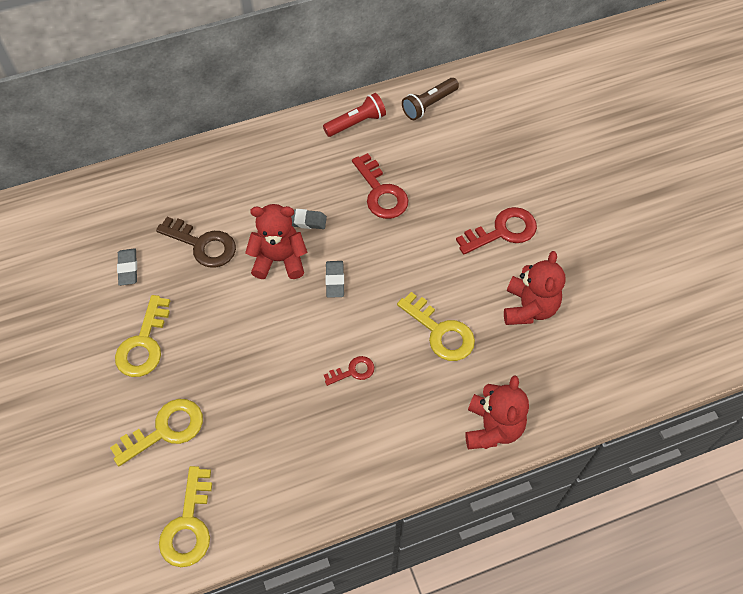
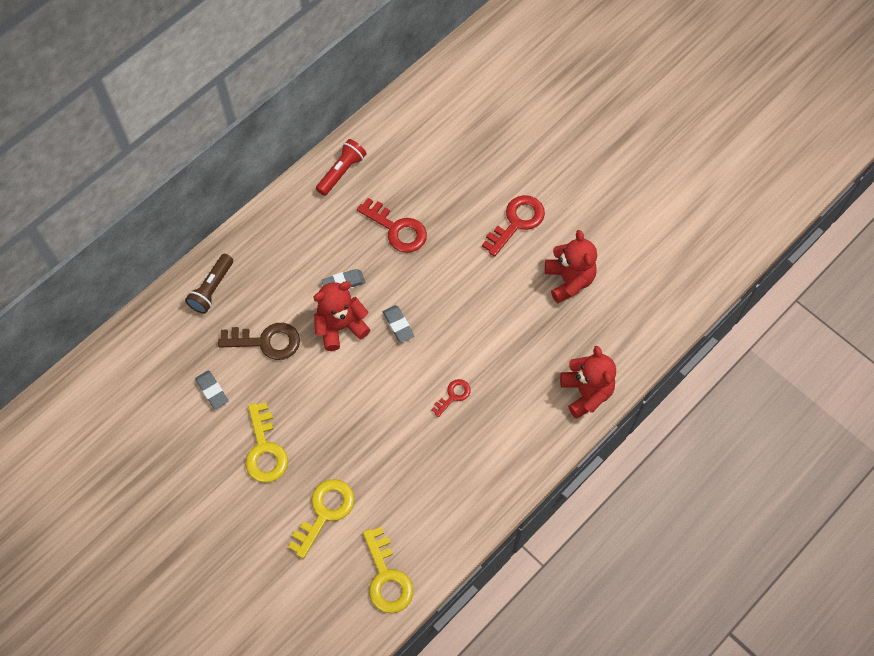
camera: 25 degrees left, 5 degrees up
(429, 104) = (397, 128): brown flashlight -> brown flashlight (212, 289)
(441, 332) = (508, 332): yellow key -> none

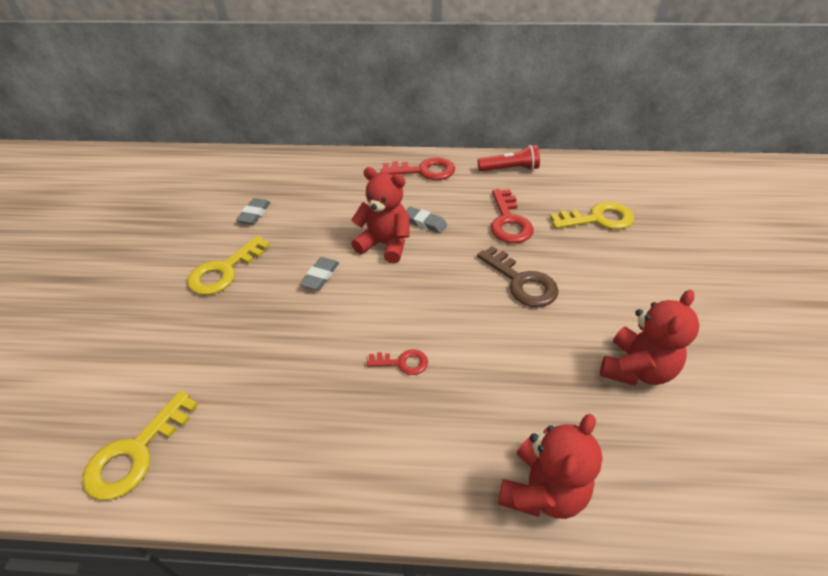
camera: 50 degrees right, 20 degrees down
(212, 289) = (339, 168): brown flashlight -> none
(266, 341) = (326, 215): brown key -> brown key (521, 282)
(325, 512) = (187, 348): yellow key -> yellow key (598, 219)
(398, 325) = (428, 276): grey eraser -> grey eraser (320, 276)
(517, 222) = (626, 287): red key -> red key (424, 171)

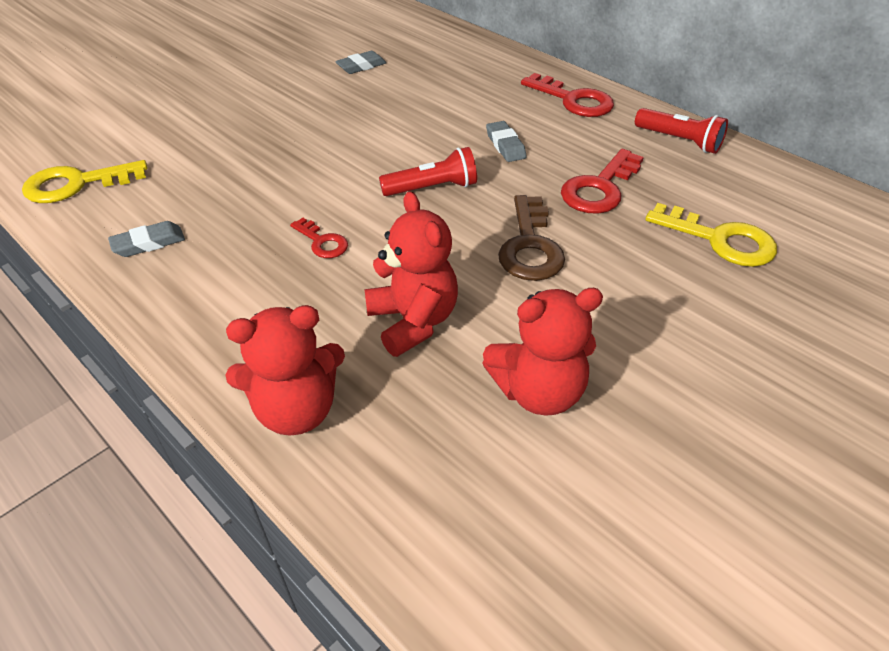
camera: 40 degrees right, 0 degrees up
(224, 271) = (281, 98): yellow key -> none
(320, 276) = (348, 140): grey eraser -> grey eraser (149, 243)
(385, 244) = (440, 144): red teddy bear -> red teddy bear (413, 321)
(420, 278) = (432, 188): none -> red flashlight

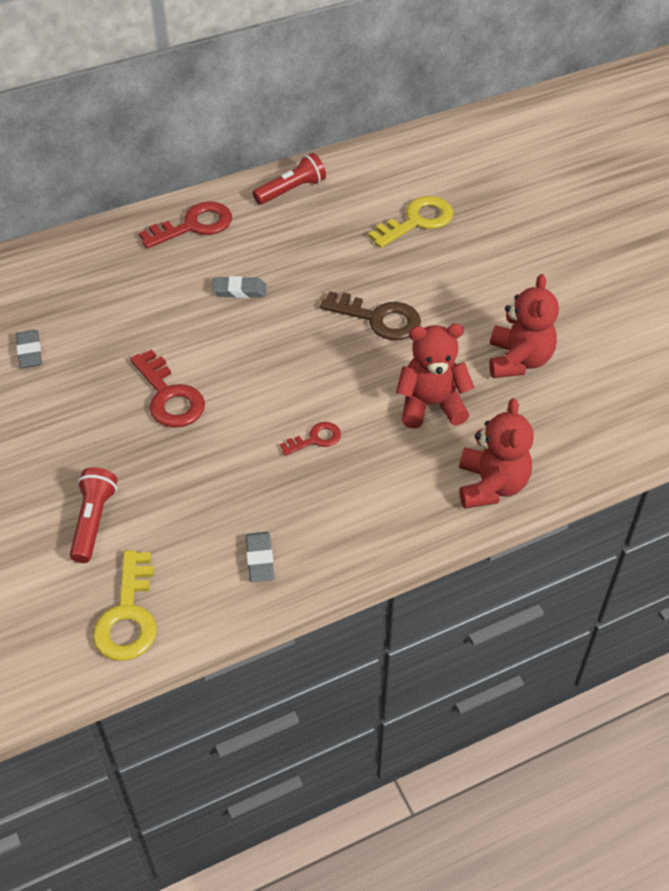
camera: 70 degrees left, 5 degrees up
(432, 188) = (277, 353): red flashlight -> red flashlight (94, 521)
(599, 188) = (328, 257): red key -> red key (169, 396)

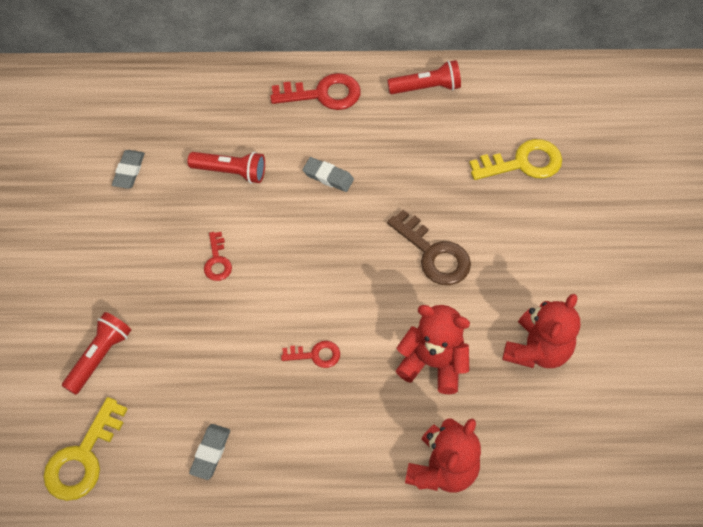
camera: 25 degrees right, 10 degrees up
(138, 318) = (231, 172): none -> red flashlight
(169, 396) = (217, 261): red key -> red key, size x0.56

